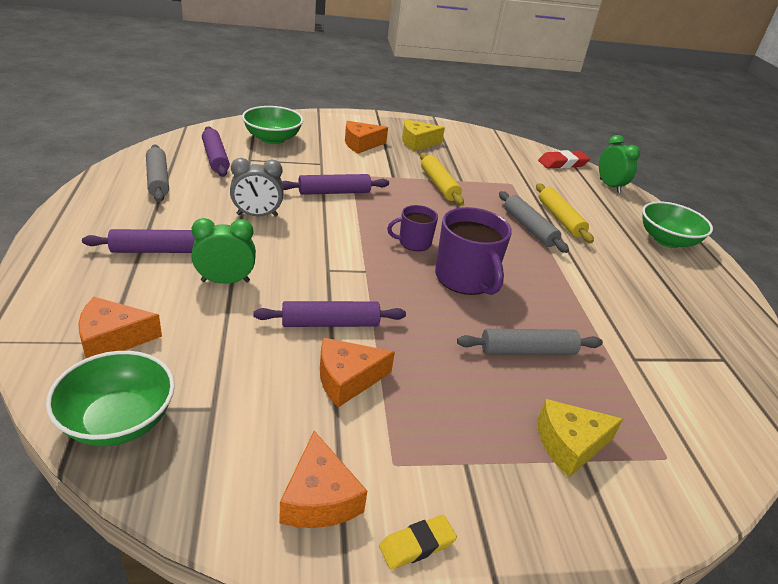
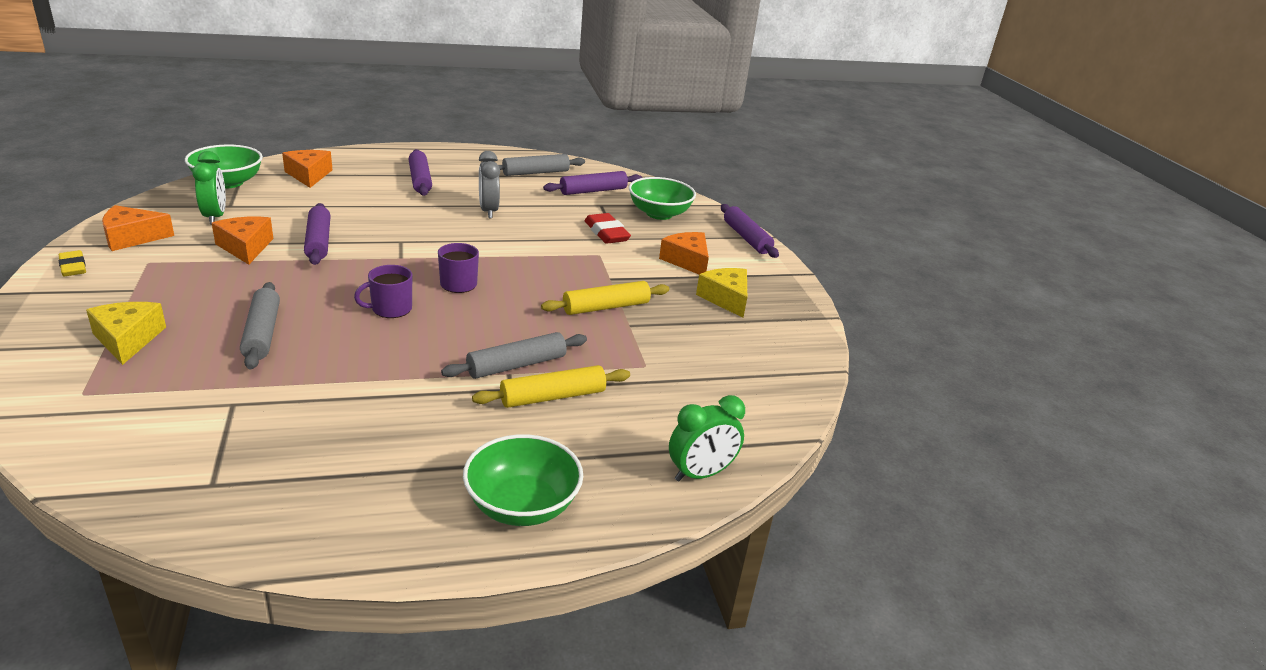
camera: 85 degrees right, 5 degrees down
(225, 281) = (379, 203): green clock -> green clock (215, 217)
(334, 192) = (552, 245): purple rolling pin -> purple rolling pin (746, 238)
(465, 279) = (390, 309): purple mug -> purple mug, size x0.57
(562, 163) = (758, 429): red eraser -> red eraser (606, 233)

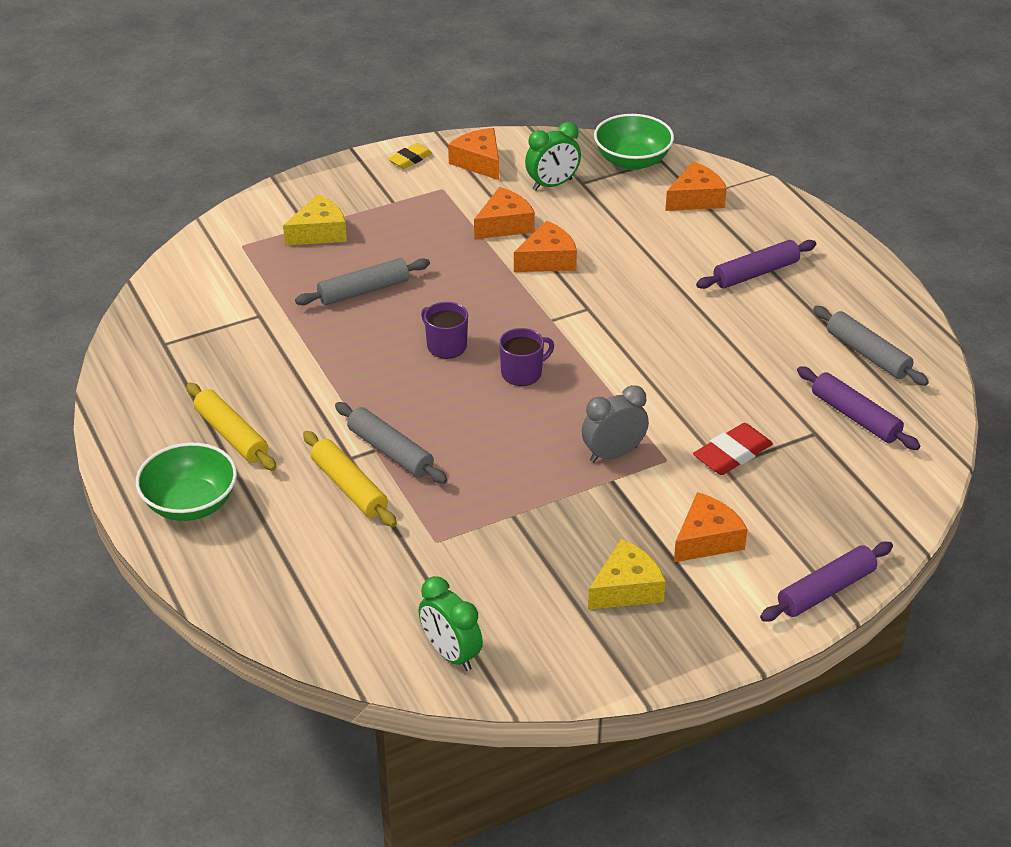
camera: 80 degrees right, 10 degrees up
(318, 241) = (547, 260): purple rolling pin -> orange cheese
(488, 211) = (714, 346): grey clock -> grey clock (613, 454)
(606, 307) = (541, 490): yellow rolling pin -> yellow rolling pin (231, 435)
(659, 214) = (834, 492): green bowl -> none
(700, 474) = (270, 608): green clock -> green clock (450, 654)

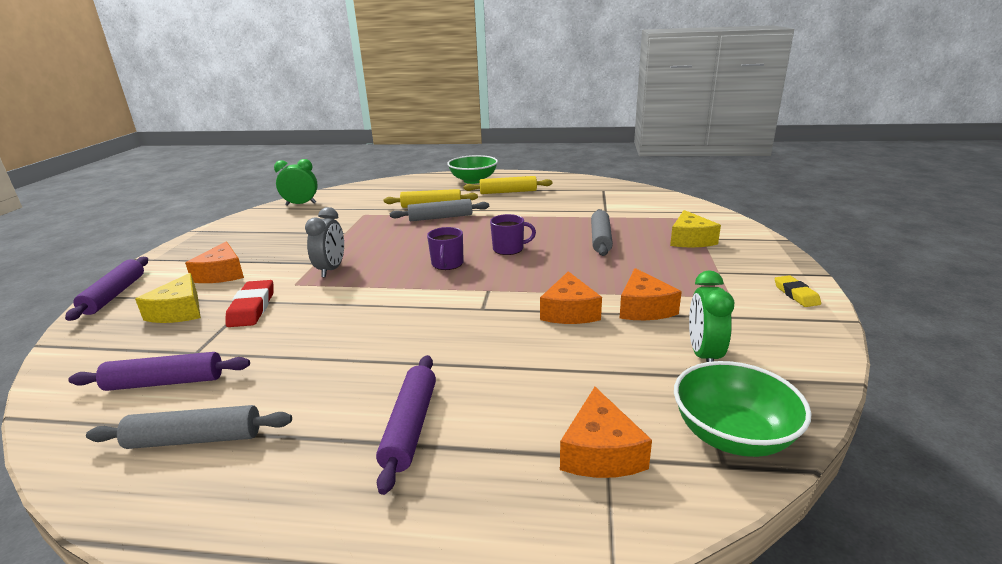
camera: 125 degrees right, 15 degrees down
(479, 162) = (775, 326): orange cheese -> none
(626, 588) = (247, 244): yellow cheese -> yellow cheese (179, 311)

